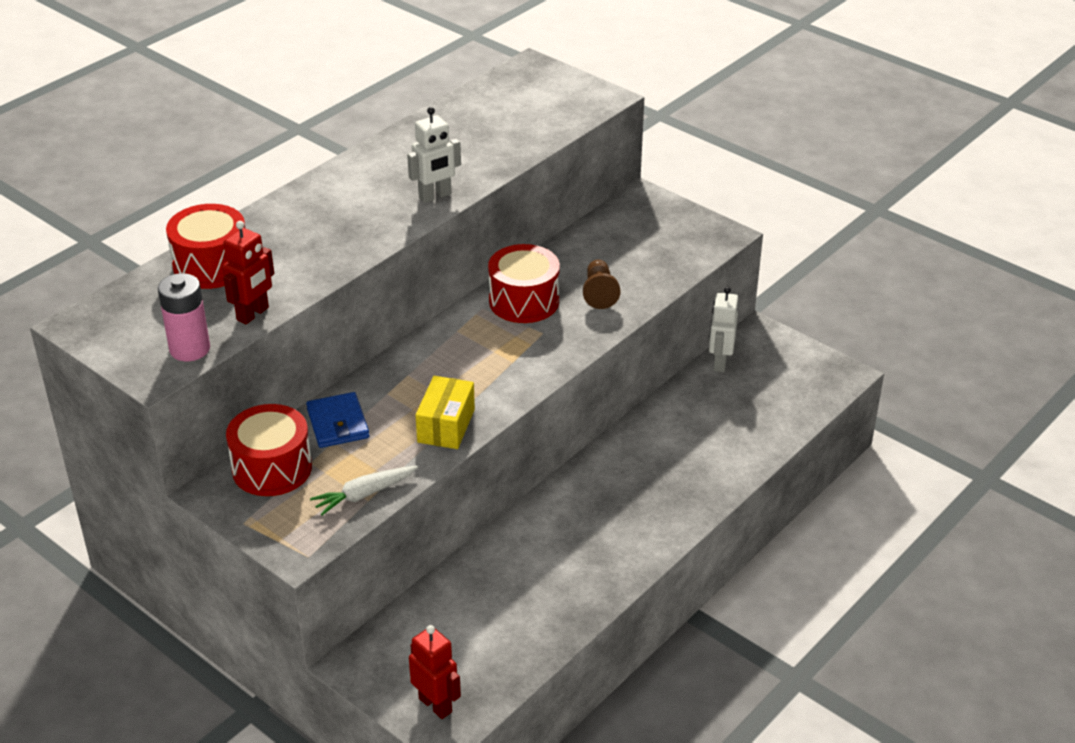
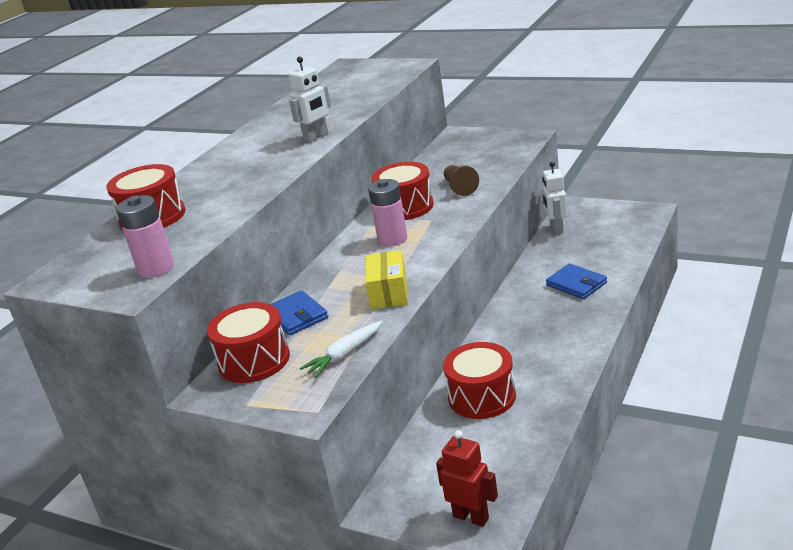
camera: 10 degrees left, 10 degrees down
(253, 314) = (202, 234): red robot -> none
(486, 347) = (392, 239): none -> pink battery
(515, 569) = (482, 397): none -> red drum
(696, 454) = (576, 284): none -> blue wallet

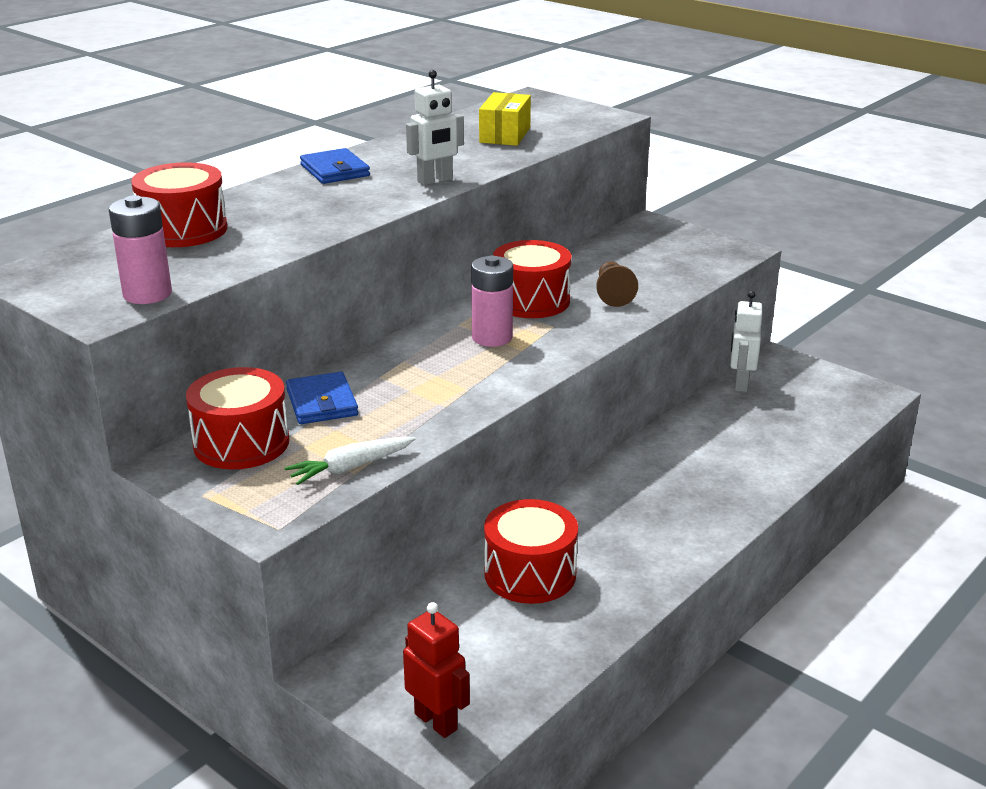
camera: 10 degrees right, 0 degrees up
(388, 293) = (448, 404): yellow box -> yellow box (505, 135)
(576, 284) = (728, 463): blue wallet -> blue wallet (335, 170)

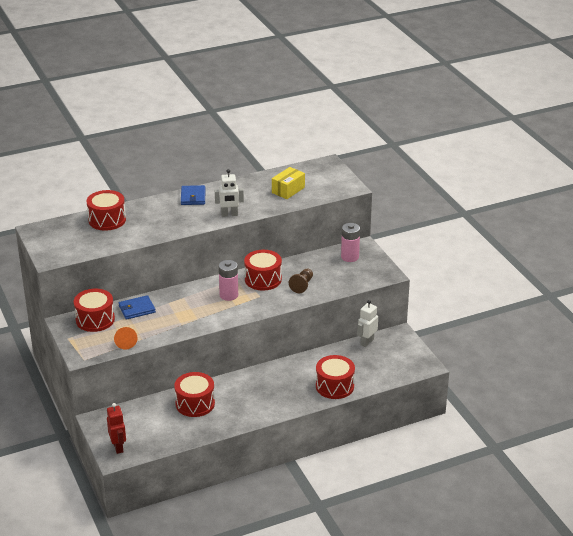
camera: 25 degrees right, 5 degrees up
(147, 294) = (71, 253): pink battery -> pink battery (350, 257)
(322, 402) = (137, 309): blue wallet -> blue wallet turned 60 degrees clockwise
(350, 468) = (125, 342): white carrot -> orange cone
(764, 466) = (334, 386): none -> red drum

